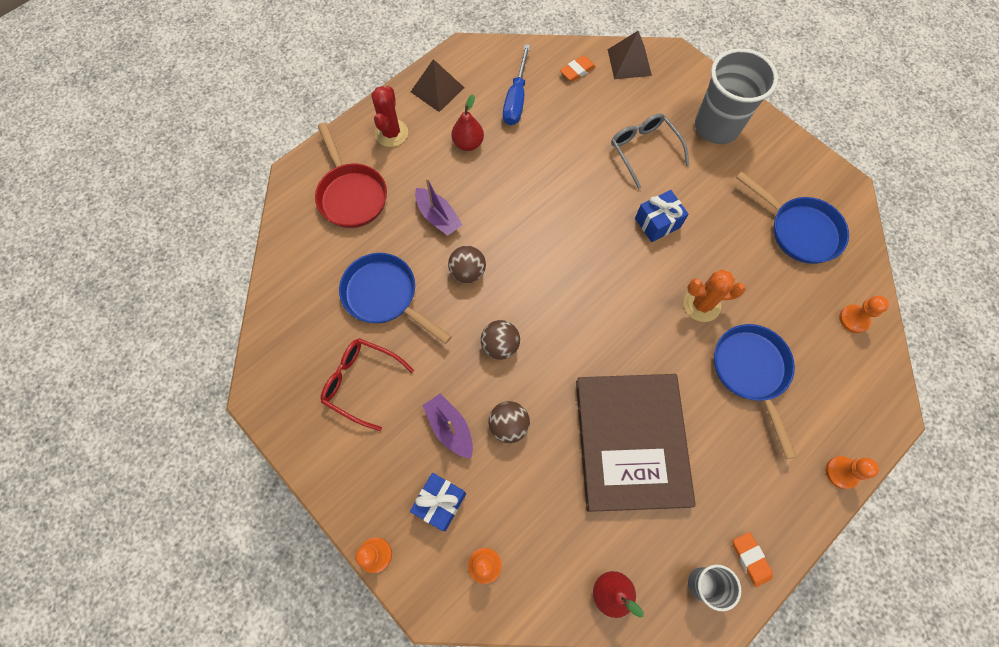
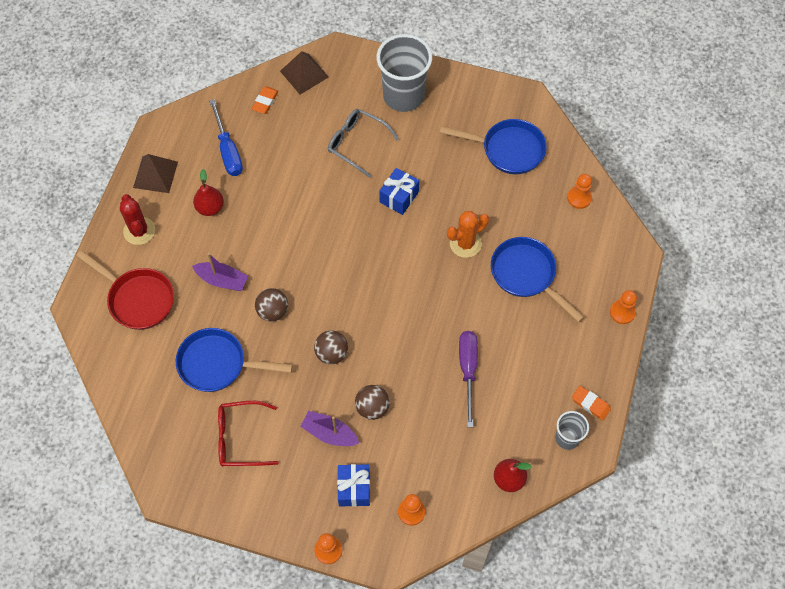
camera: 30 degrees left, 5 degrees down
(631, 442) = (468, 370): brown book -> purple screwdriver

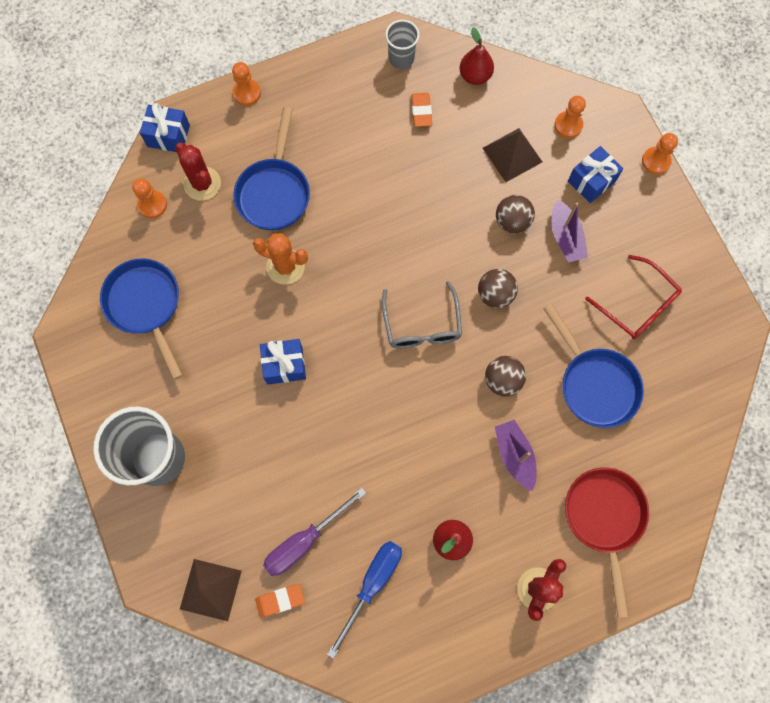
camera: 130 degrees left, 10 degrees up
(155, 174) = (464, 636): brown pyramid -> brown pyramid (512, 155)
(357, 143) = (255, 457): grey glasses -> grey glasses (422, 325)
(468, 370) = (409, 173): purple screwdriver -> purple screwdriver (304, 541)
(570, 236) = (202, 184): none -> red cactus
(590, 404) = (355, 61): orange eraser -> orange eraser (421, 111)
(626, 241) = (168, 136): none -> blue gift

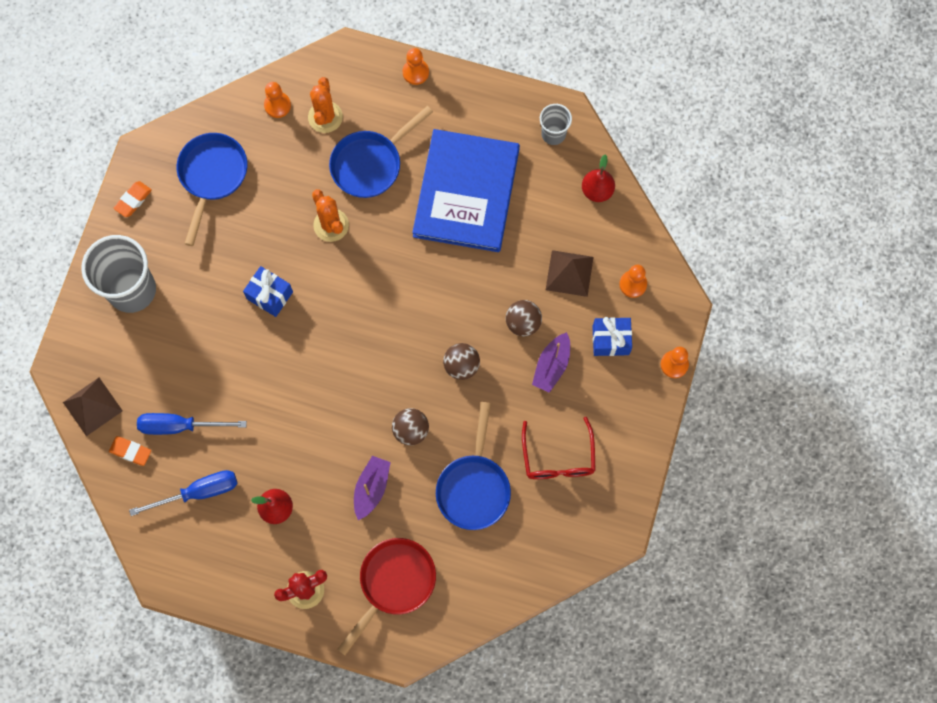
camera: 40 degrees right, 0 degrees up
(168, 136) = (332, 62): blue gift -> none
(202, 184) = (325, 117): red cactus -> orange cactus
(304, 541) = (179, 426): purple screwdriver -> blue screwdriver
(374, 155) = (466, 192): none -> blue book
(421, 111) = (531, 187): orange eraser -> orange eraser (133, 200)
(422, 325) = (389, 345): grey glasses -> none

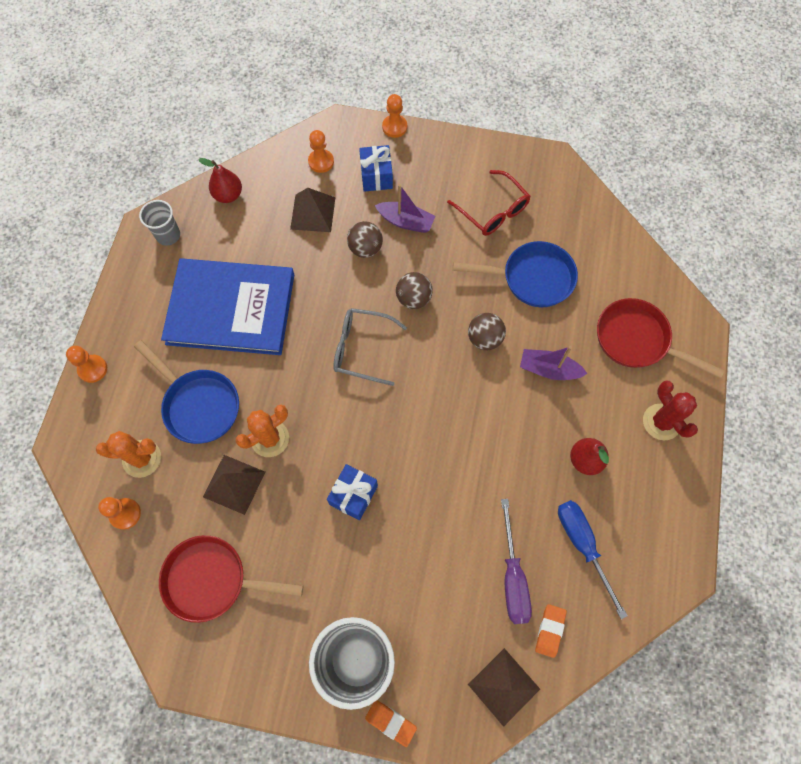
camera: 95 degrees left, 5 degrees down
(133, 200) = (244, 675): orange eraser -> orange eraser (390, 722)
(179, 426) = (512, 577): blue screwdriver -> purple screwdriver
(212, 176) = (212, 580): blue pan -> red pan
(292, 194) = (234, 484): none -> brown pyramid
(411, 312) = (361, 349): none -> grey glasses
(558, 458) = (493, 211): red glasses -> red glasses turned 60 degrees clockwise

